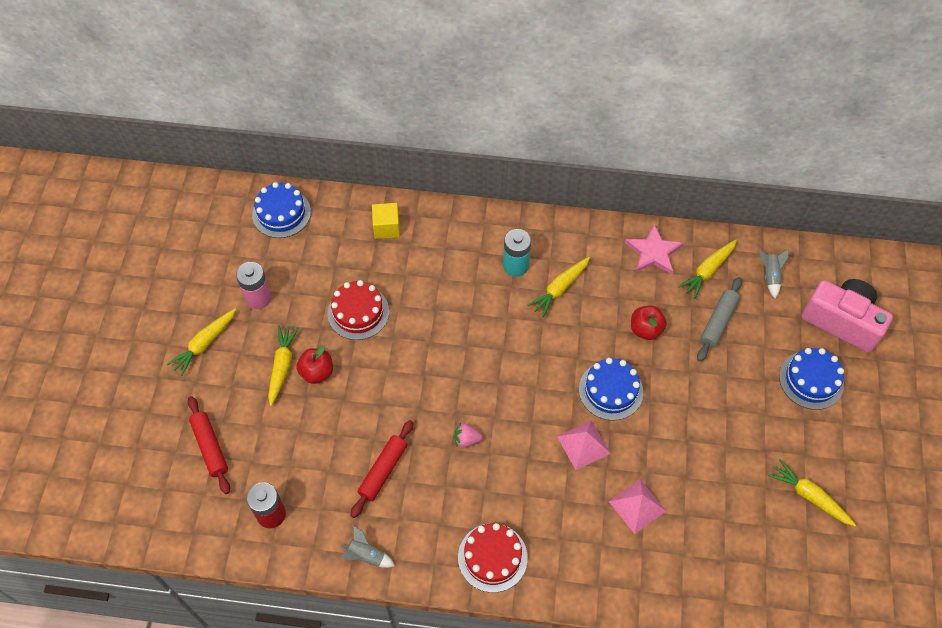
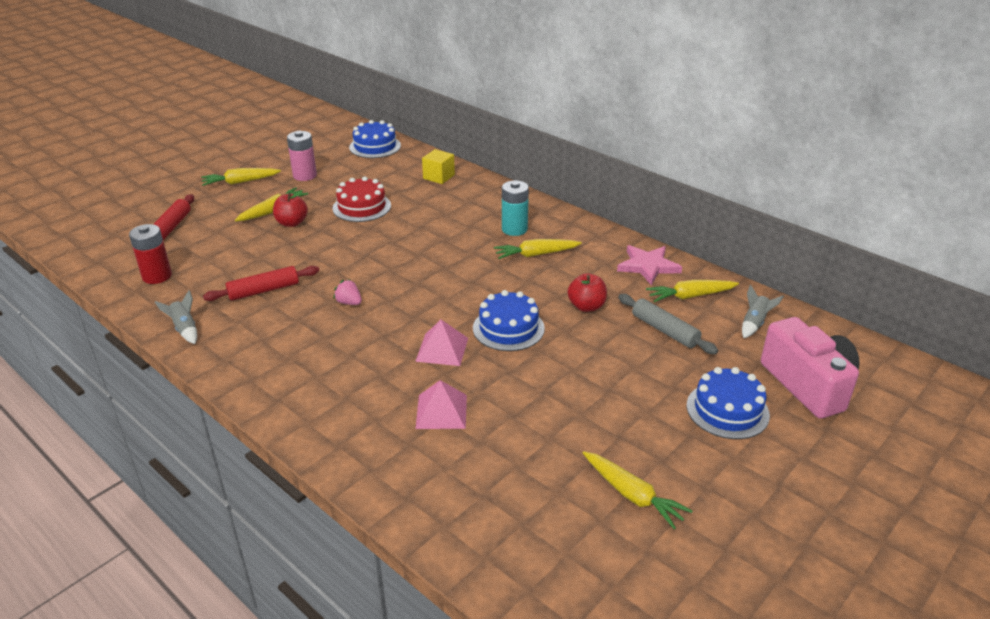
camera: 35 degrees right, 25 degrees down
(492, 557) = (274, 379): red cake -> none
(718, 322) = (665, 330): grey rolling pin -> grey rolling pin turned 75 degrees clockwise
(809, 496) = (632, 495): yellow carrot -> yellow carrot turned 150 degrees clockwise

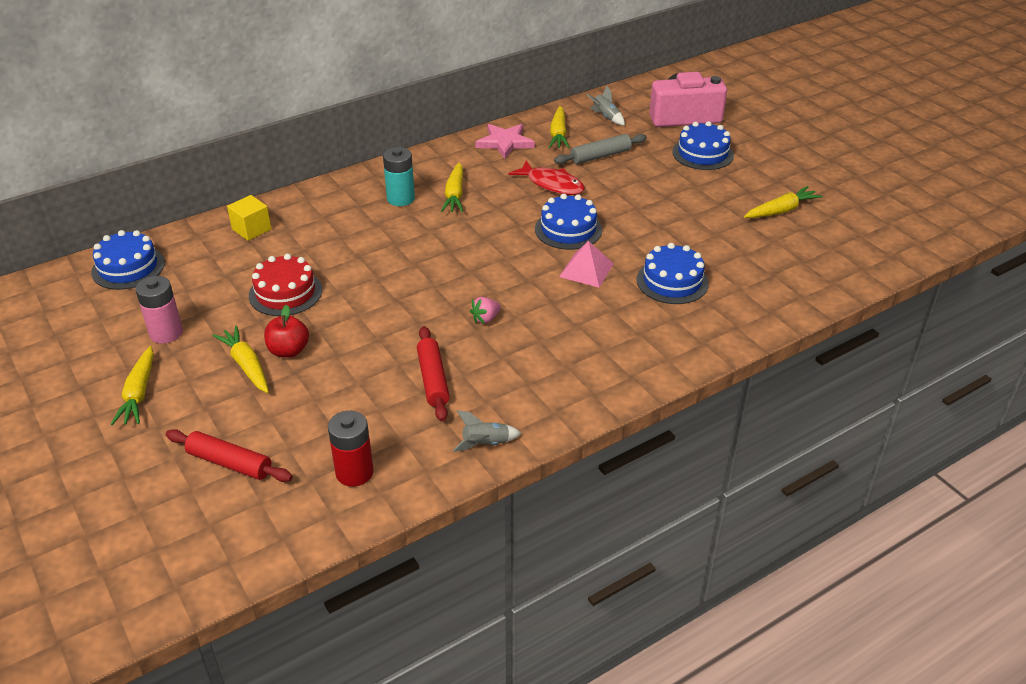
camera: 75 degrees left, 5 degrees up
(441, 411) = (672, 281): pink pyramid -> blue cake
(586, 306) = (552, 184): red apple -> red fish

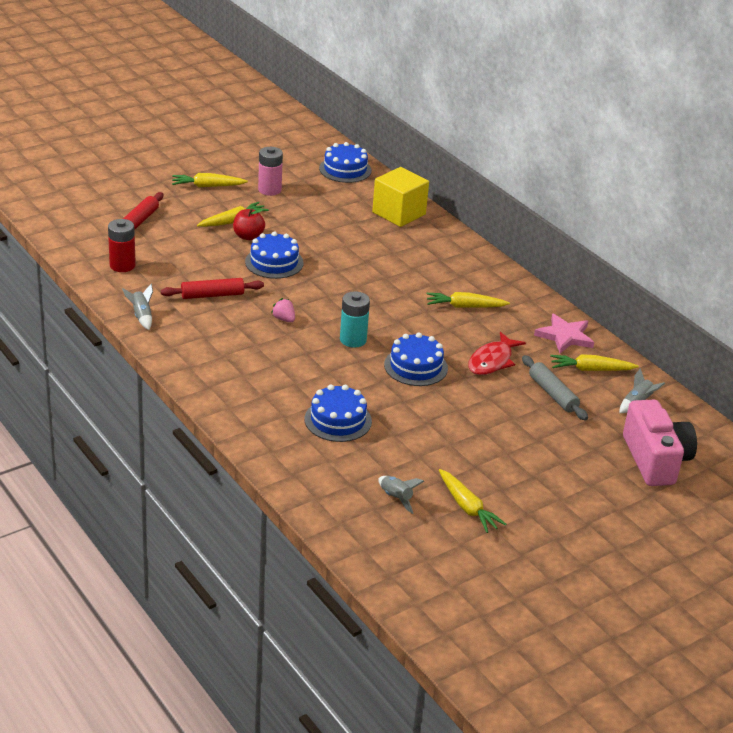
camera: 85 degrees right, 5 degrees down
(251, 229) = (399, 213): yellow cube -> yellow cube, size x1.67
(285, 293) = (316, 232): red cake -> none
(400, 199) = (453, 279): turquoise battery -> turquoise battery (353, 340)
(586, 270) = (353, 373): pink pyramid -> none
(702, 153) = (574, 465): blue cake -> blue cake (274, 262)
(783, 249) = (396, 498): none -> grey rocket

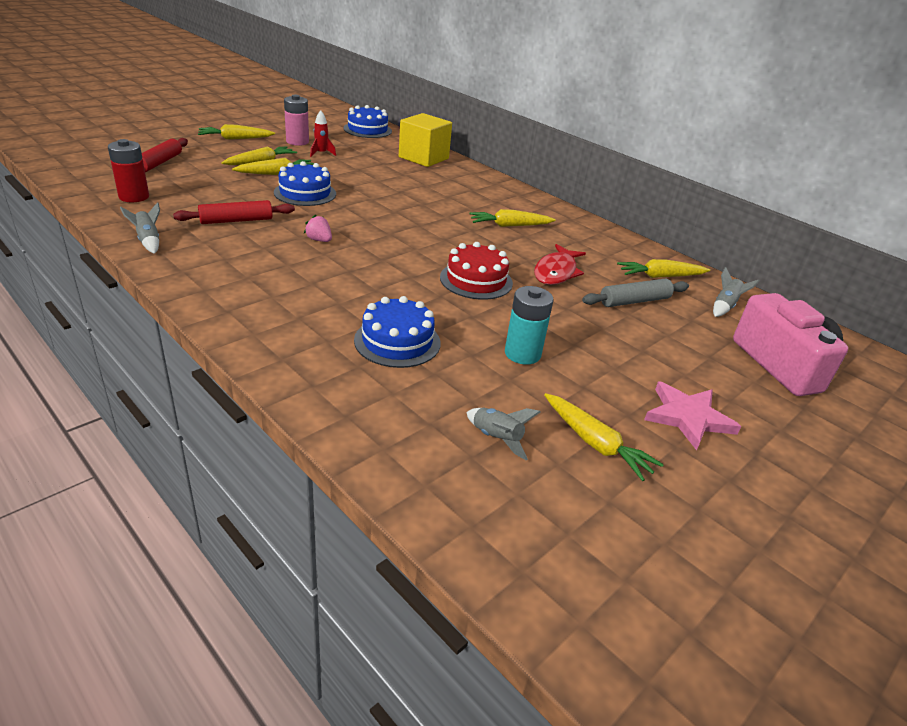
camera: 10 degrees left, 0 degrees up
(248, 236) = (277, 173): red apple -> yellow carrot
(293, 207) = (321, 153): none -> red rocket
(353, 340) = (400, 257): turquoise battery -> turquoise battery (522, 354)
(416, 366) = (476, 280): blue cake -> red cake
(553, 394) = (634, 301): grey rolling pin -> grey rolling pin turned 75 degrees counterclockwise
(565, 336) = (619, 248): pink star -> pink star (688, 417)

